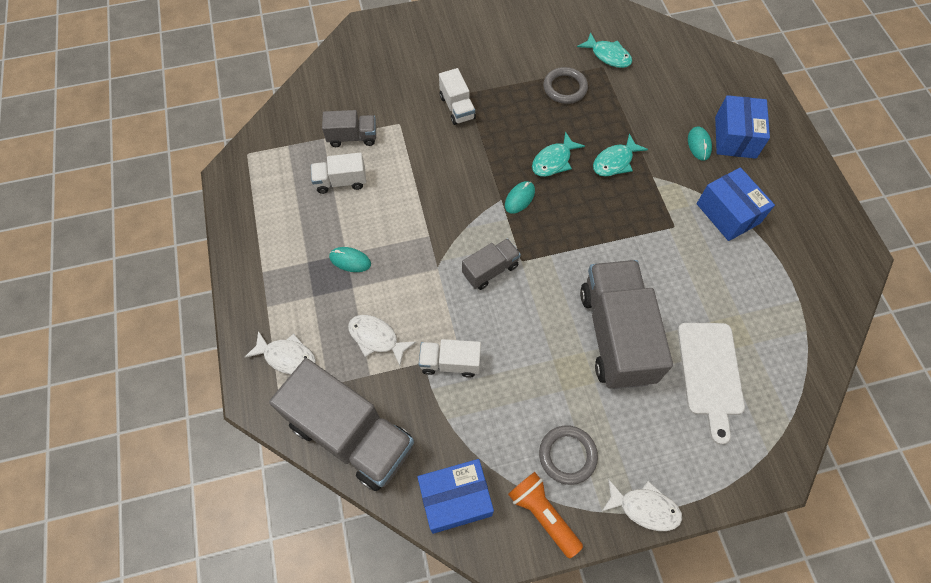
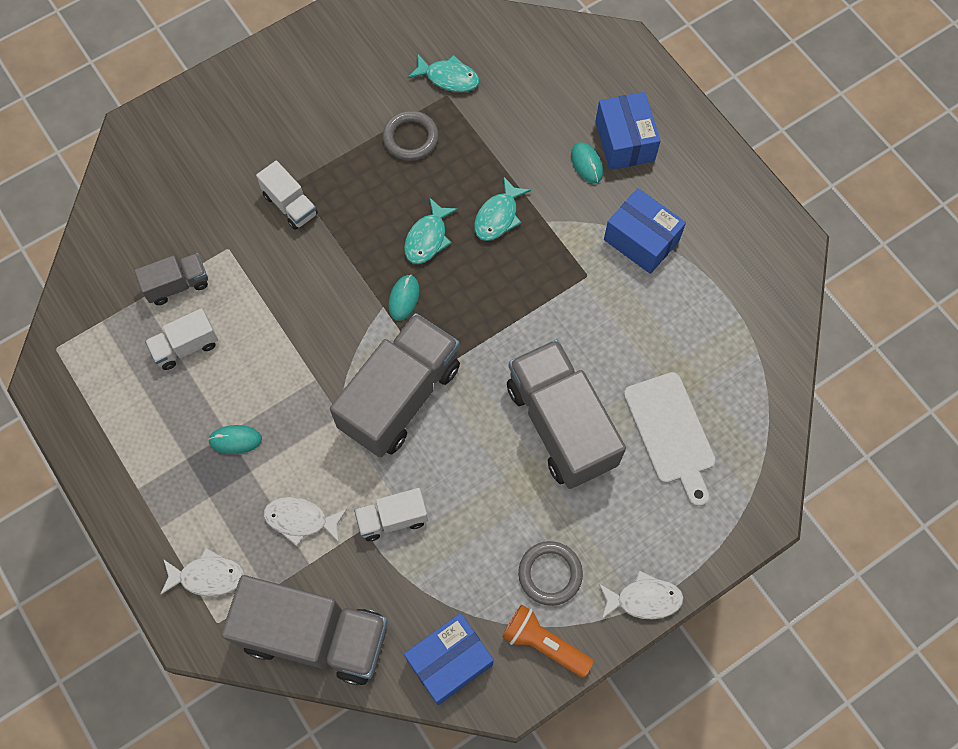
camera: 20 degrees left, 5 degrees up
(490, 270) = (400, 396): grey truck -> grey truck, size x2.04

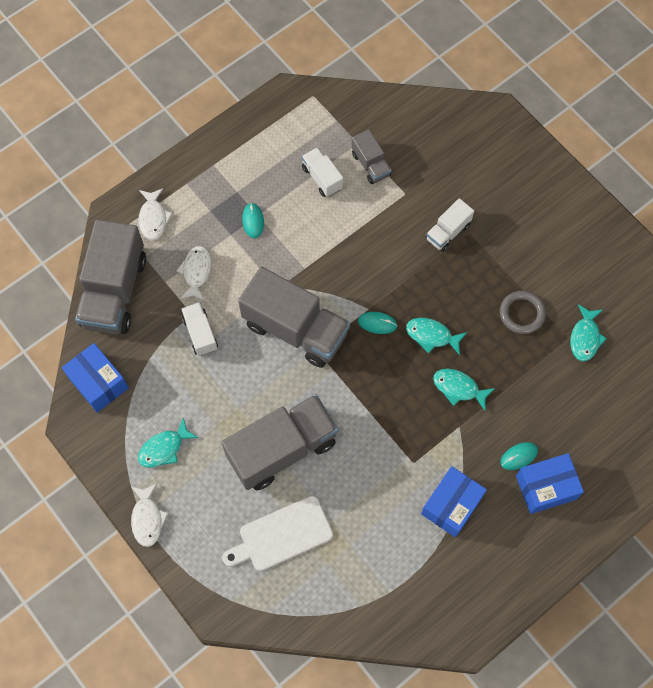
camera: 85 degrees right, 0 degrees up
(544, 643) = (113, 447): orange flashlight -> none
(550, 574) = (164, 448): grey ring -> turquoise fish

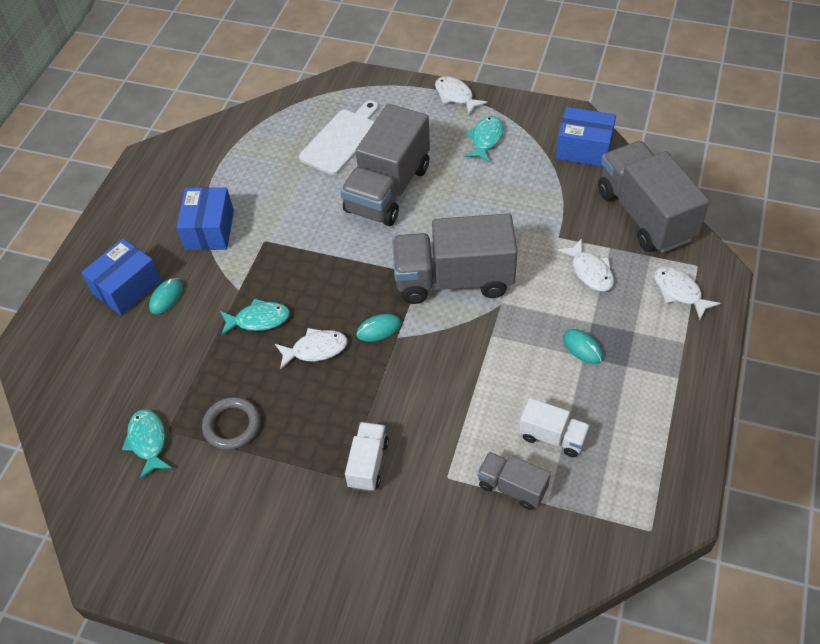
camera: 150 degrees right, 15 degrees down
(200, 334) = (536, 227): white truck -> none
(432, 335) = (315, 349): turquoise fish -> white fish

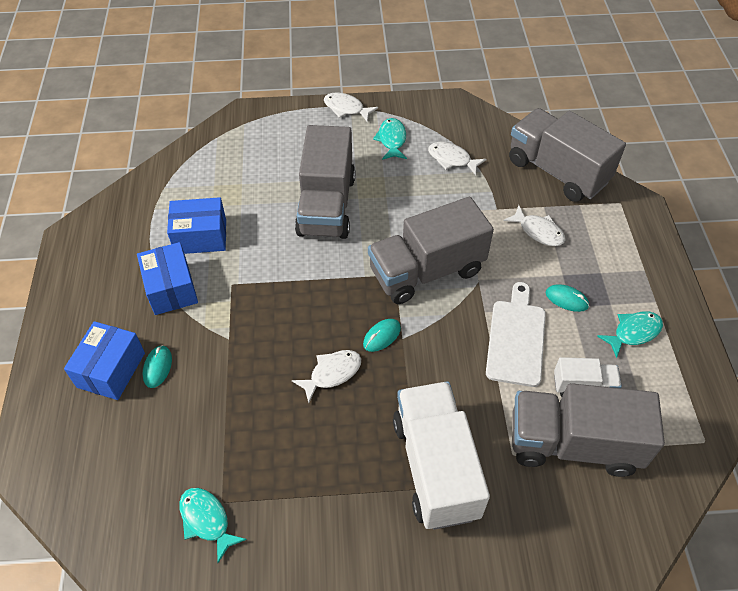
camera: 25 degrees left, 0 degrees up
(232, 425) = (286, 474): grey ring -> none
(258, 320) = (262, 362): turquoise fish -> turquoise fish (633, 332)
(341, 139) = (260, 171): white cutting board -> white cutting board (516, 338)
(368, 463) = (435, 467): white truck -> white truck, size x2.04
(512, 487) = (573, 444): grey truck -> grey truck, size x2.04
(584, 149) = (479, 128): blue box -> blue box (200, 237)
(679, 292) = (618, 228): white fish -> white fish (452, 159)

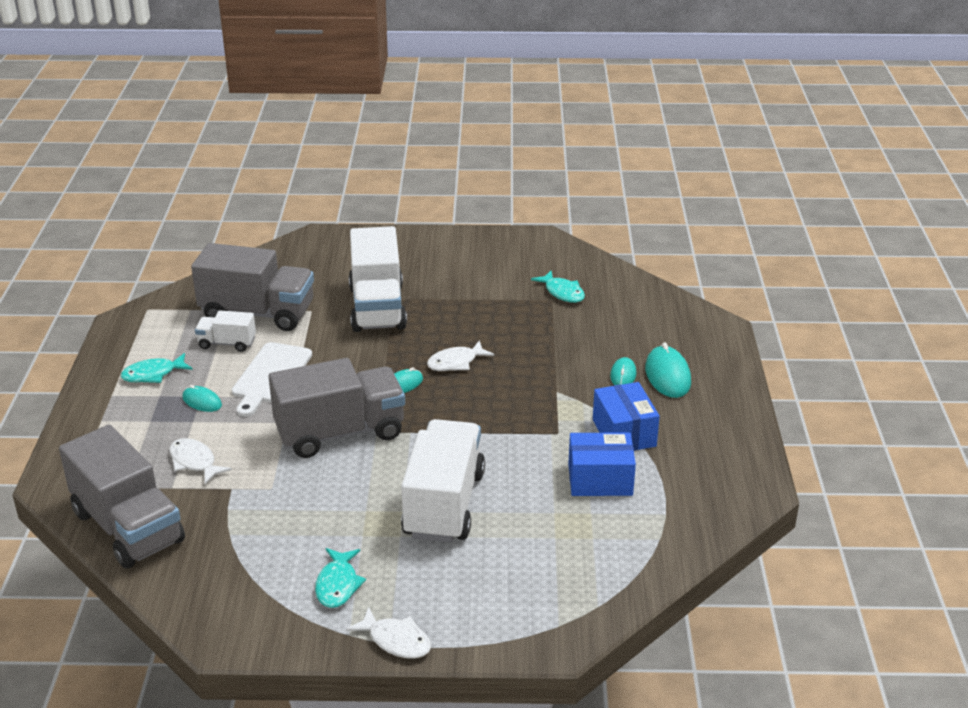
camera: 175 degrees left, 20 degrees down
(111, 370) = (667, 376): blue box -> turquoise mouse
(327, 205) = (444, 504): grey truck -> white truck
(452, 159) = (262, 552): white fish -> none

